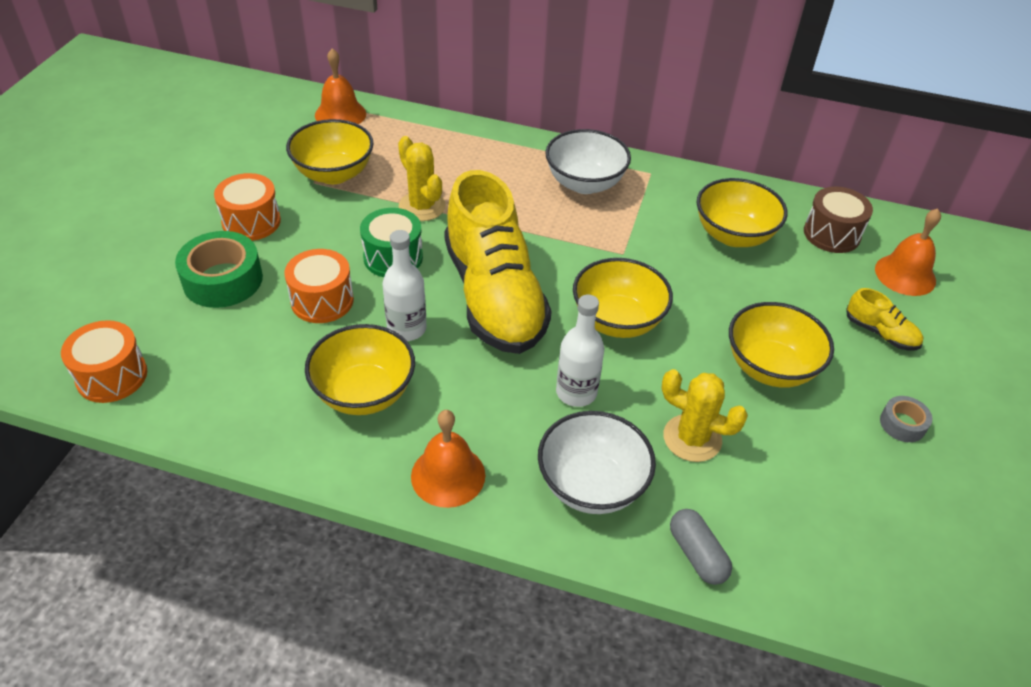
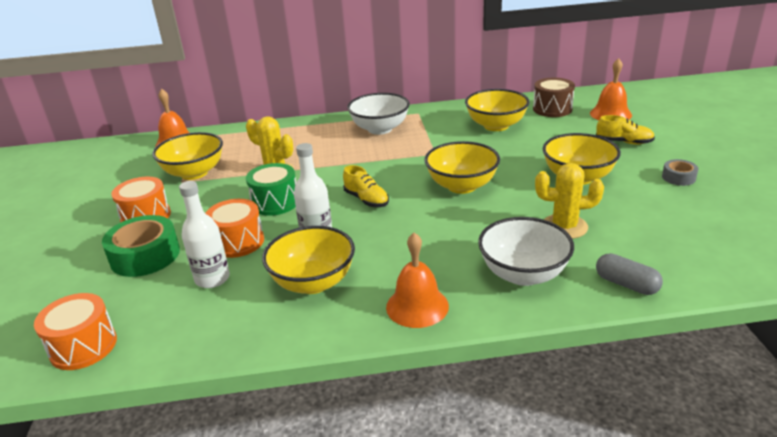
camera: 20 degrees left, 15 degrees down
(494, 296) = (366, 200): yellow shoe -> yellow shoe, size x0.40
(576, 392) = (467, 230): white bottle -> white bottle (212, 279)

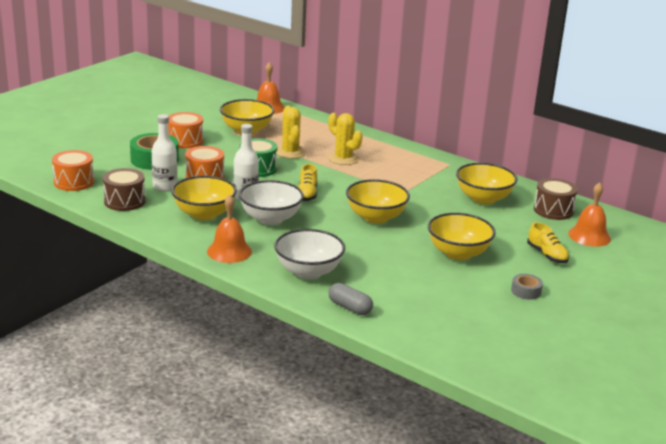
camera: 40 degrees right, 5 degrees down
(195, 328) = (124, 201): none -> brown drum
(380, 129) = (402, 161): white bowl -> white bowl (270, 219)
(564, 227) = (383, 268): yellow cactus -> yellow cactus (343, 159)
(626, 284) = (350, 308): grey capsule -> grey capsule turned 45 degrees counterclockwise

